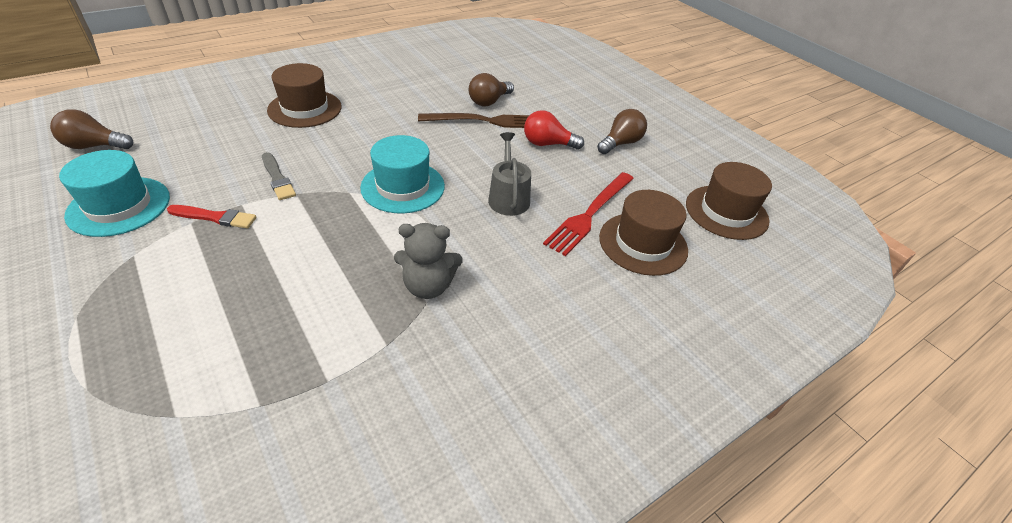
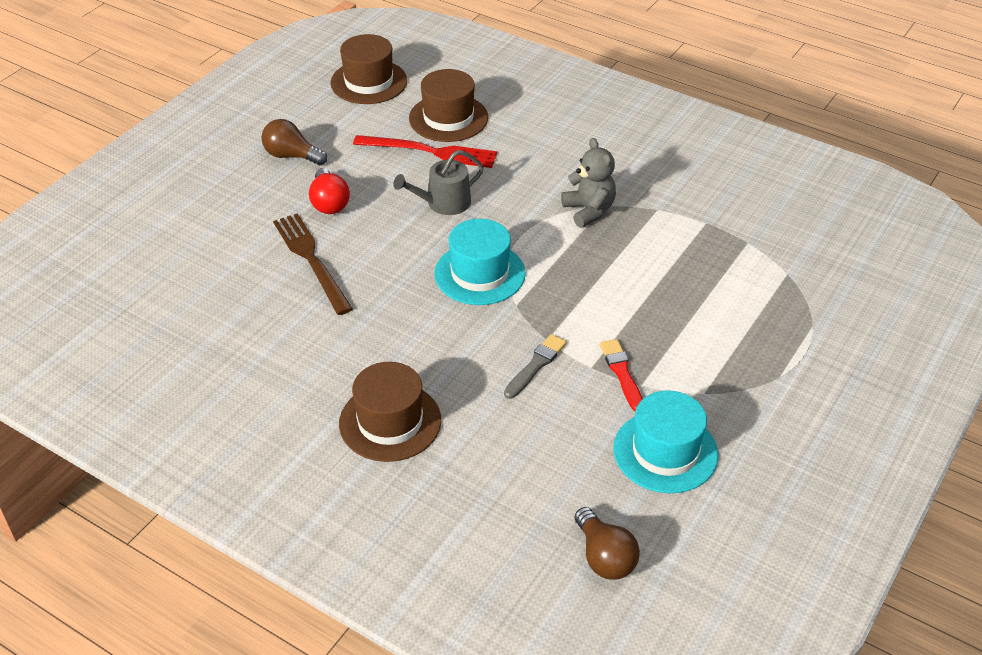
camera: 110 degrees left, 0 degrees up
(489, 101) = (261, 272): brown light bulb -> none

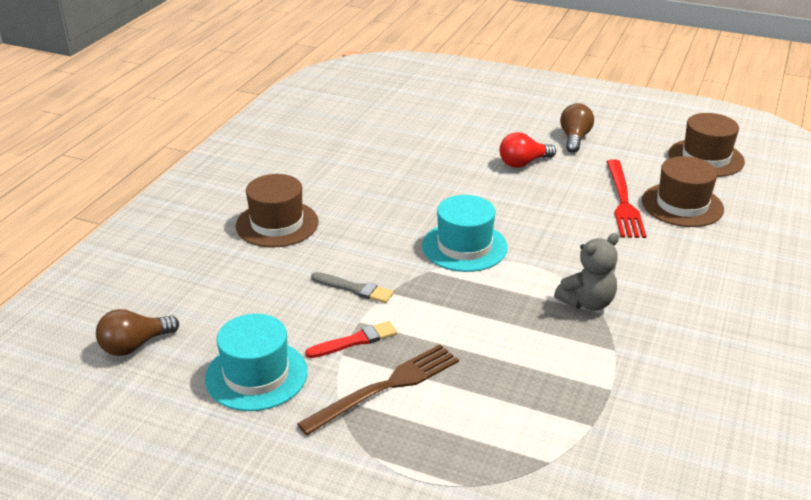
camera: 80 degrees right, 10 degrees down
(311, 260) = (449, 166): brown fork -> brown fork (386, 387)
(443, 203) = (552, 217): grey watering can -> none

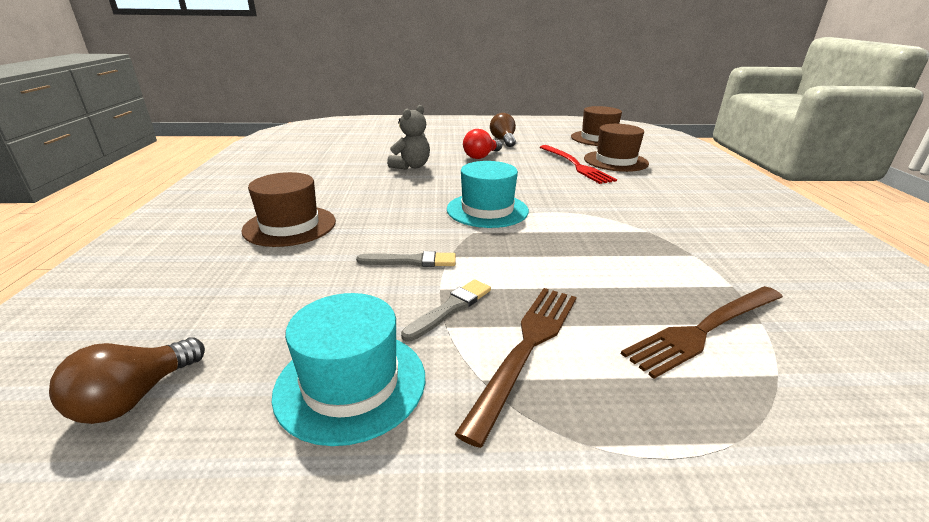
camera: 25 degrees left, 5 degrees down
(355, 341) = (450, 308): red brush -> grey brush
(536, 415) = (704, 329): none -> brown fork
(587, 302) = (628, 227): grey teddy bear -> grey teddy bear (411, 166)

